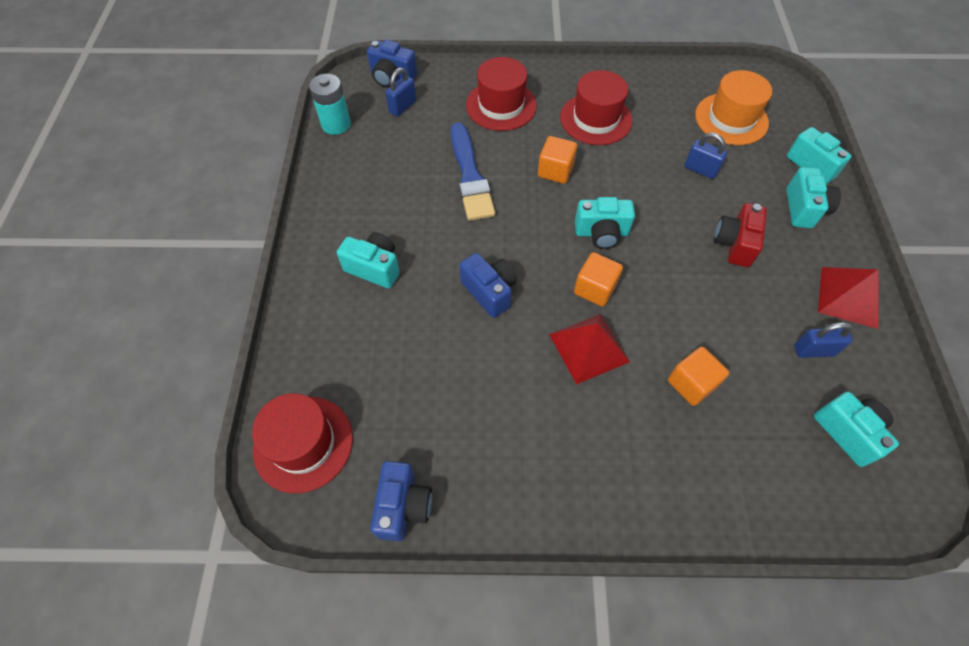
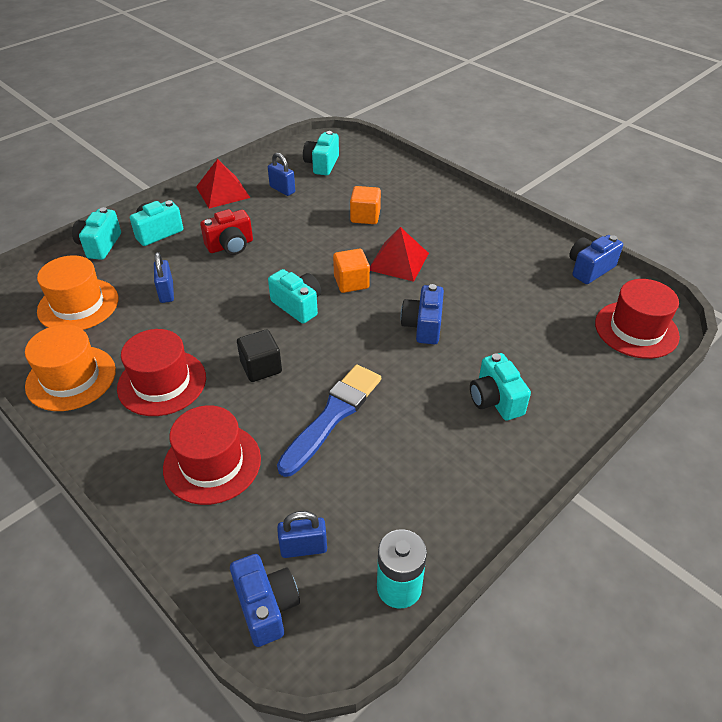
camera: 135 degrees left, 15 degrees down
(555, 171) = (261, 367): orange cube -> black cube
(646, 84) = (71, 378): none -> orange hat

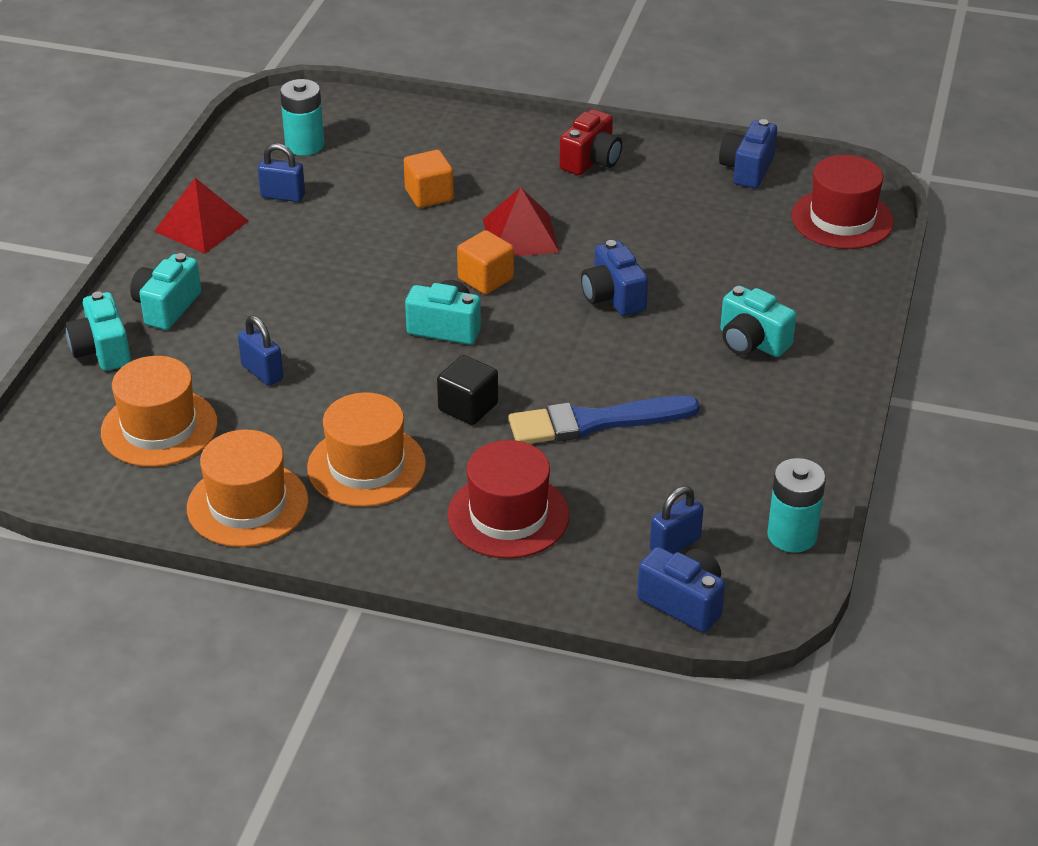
camera: 30 degrees left, 5 degrees down
(162, 382) = (366, 466): red hat -> orange hat
(230, 246) = (287, 289): red camera -> red camera (591, 161)
(322, 164) = (304, 145): turquoise camera -> turquoise battery
(332, 416) = (595, 422): blue brush -> blue brush turned 105 degrees counterclockwise

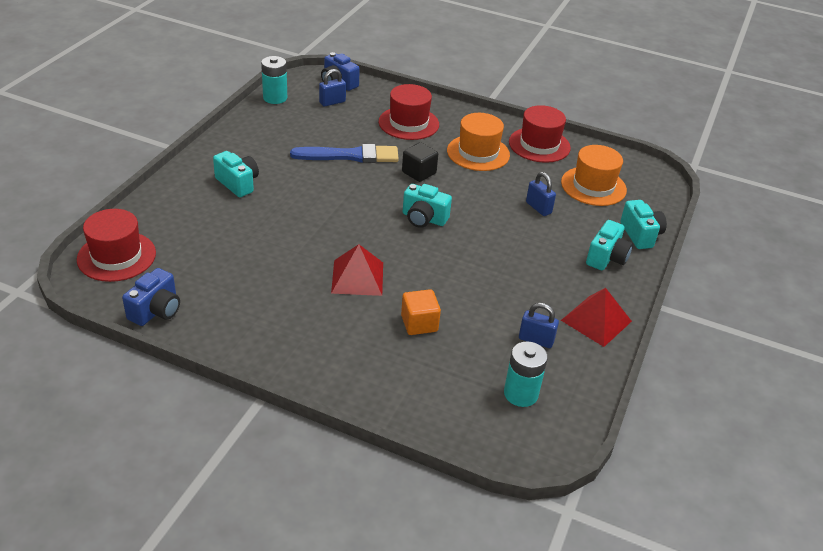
camera: 175 degrees left, 0 degrees up
(247, 504) = (539, 145): orange hat -> red hat
(485, 279) = (391, 247): orange cube -> none
(591, 161) = (278, 339): red camera -> none
(613, 297) = (310, 223): blue camera -> none

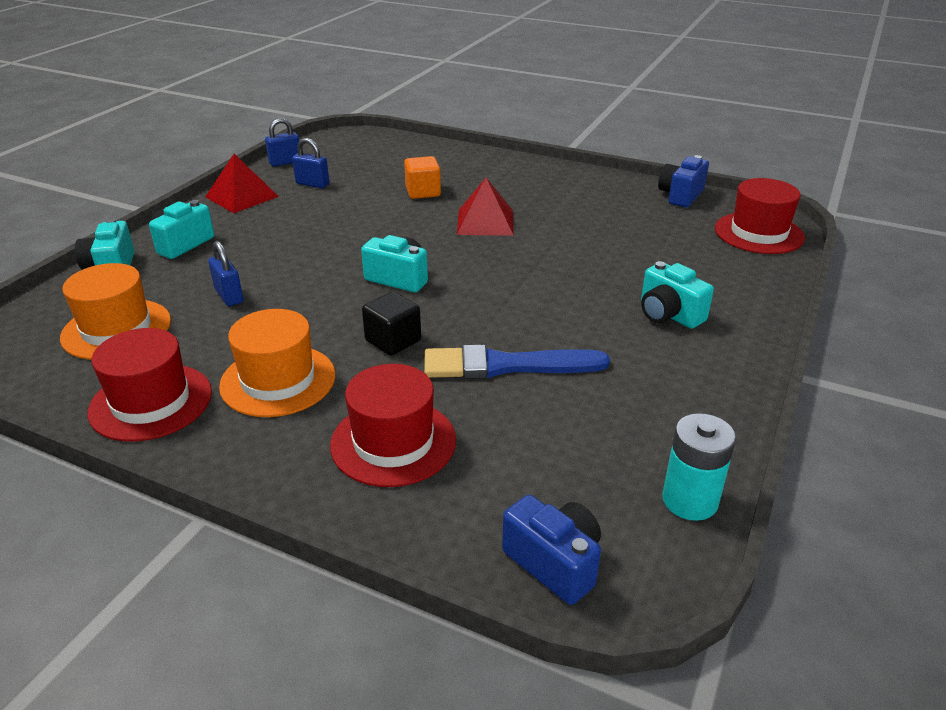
camera: 175 degrees left, 5 degrees down
(332, 102) = (558, 494): blue padlock -> blue padlock (285, 162)
(521, 394) = (344, 157): turquoise battery -> none

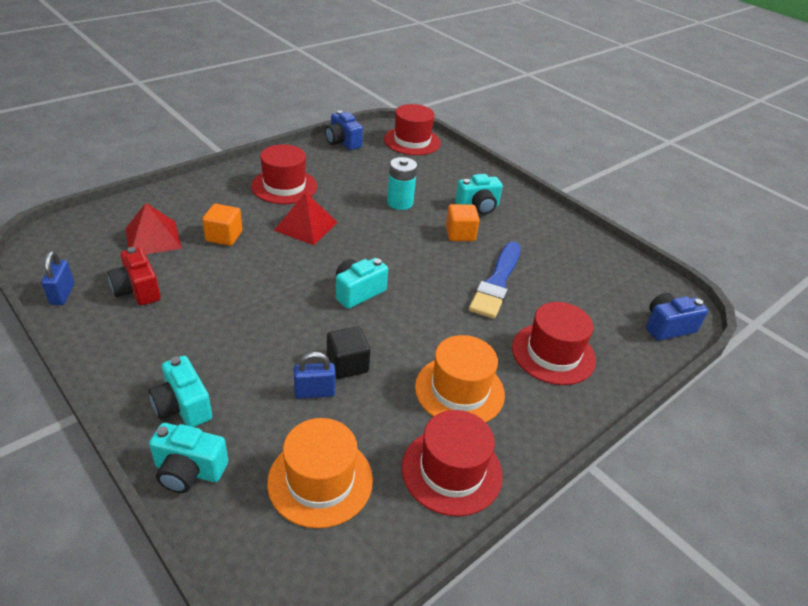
camera: 70 degrees left, 5 degrees up
(242, 196) = (113, 342): red pyramid -> red pyramid (153, 238)
(312, 184) = (137, 290): blue padlock -> red camera
(393, 341) = (441, 320): black cube -> black cube (347, 364)
(543, 192) = (284, 186): none -> red hat
(585, 315) = (460, 234): none -> orange cube
(690, 500) = (635, 268): turquoise battery -> turquoise battery (400, 202)

